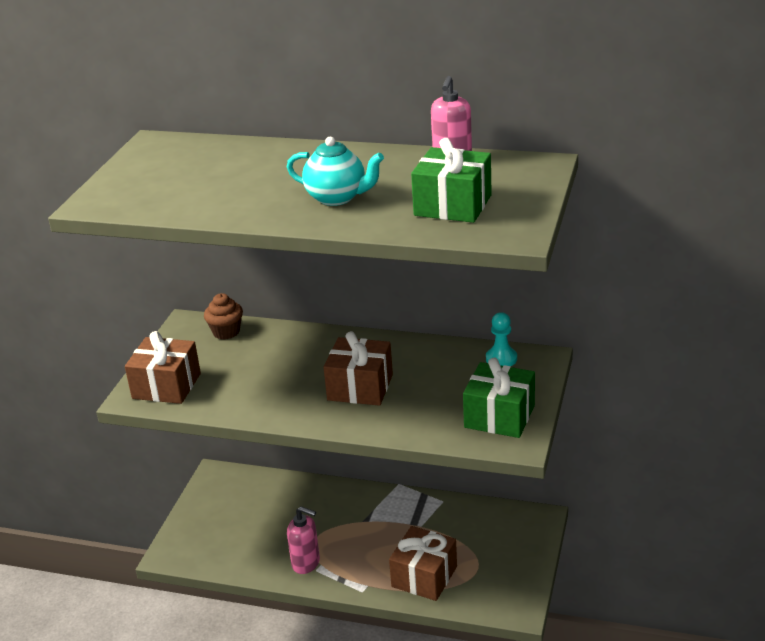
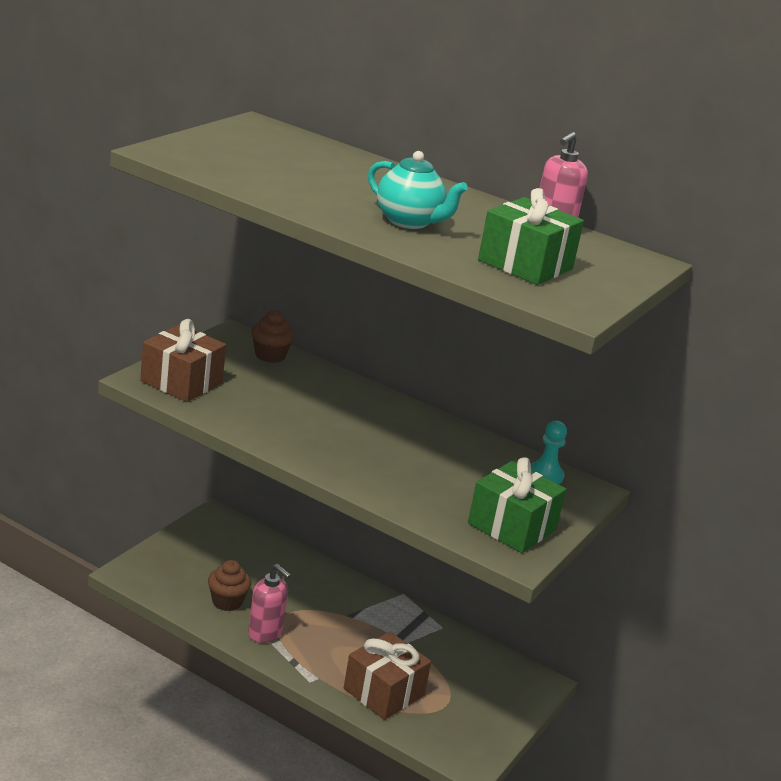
camera: 10 degrees right, 5 degrees down
(261, 548) = (227, 601): none -> brown cupcake
(360, 387) = (379, 450): brown gift -> none

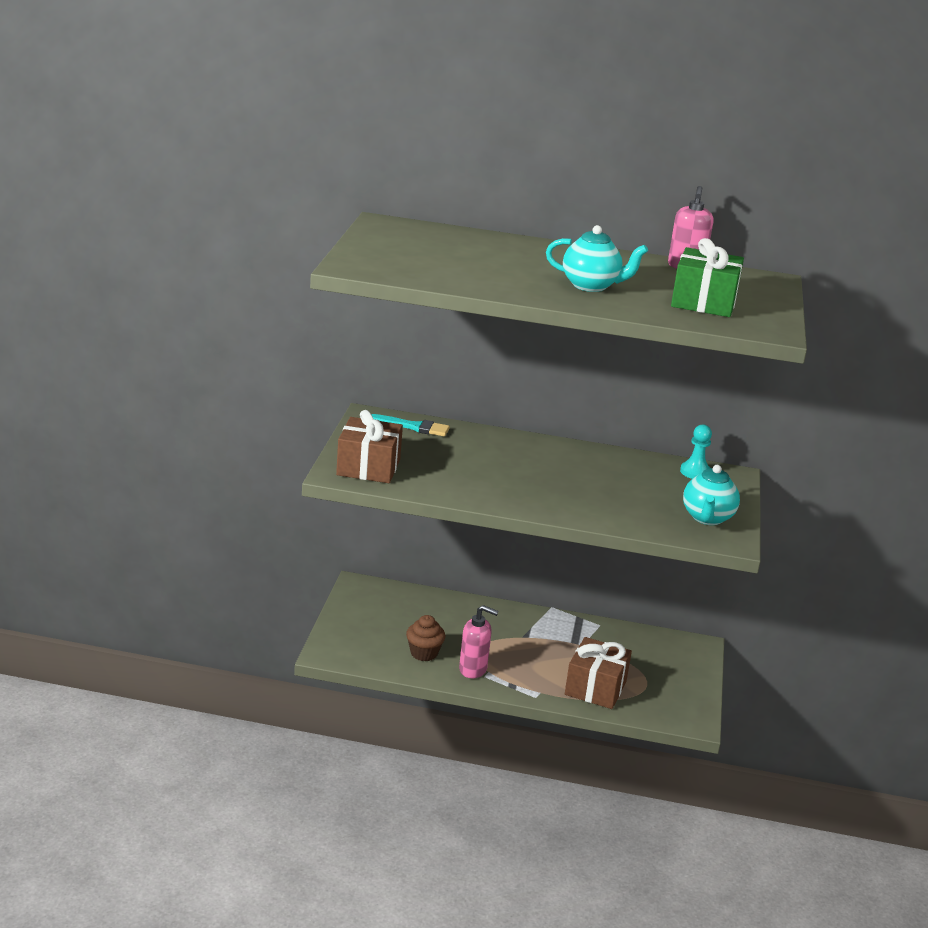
camera: 20 degrees left, 0 degrees up
(270, 355) = (413, 427): brown cupcake -> turquoise brush
(512, 526) = (707, 518): green gift -> turquoise teapot

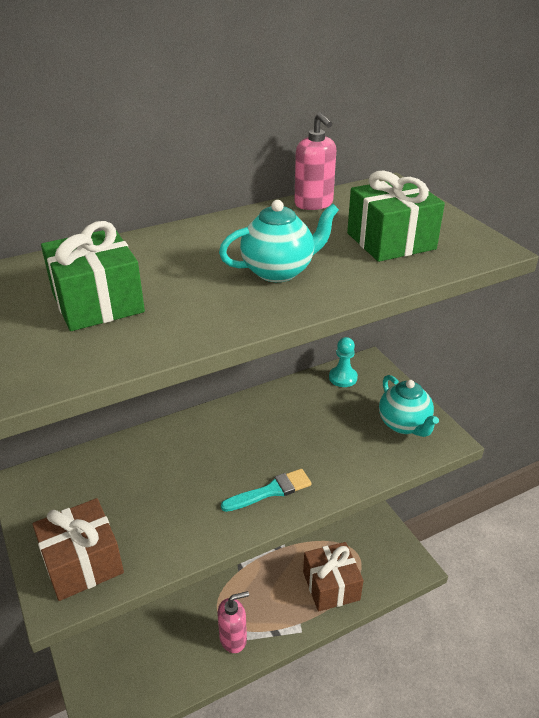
camera: 35 degrees left, 10 degrees up
(413, 427) = (78, 470): turquoise brush -> turquoise brush (271, 491)
(424, 653) = (181, 651): brown cupcake -> none
(453, 257) = (97, 302): none -> green gift

